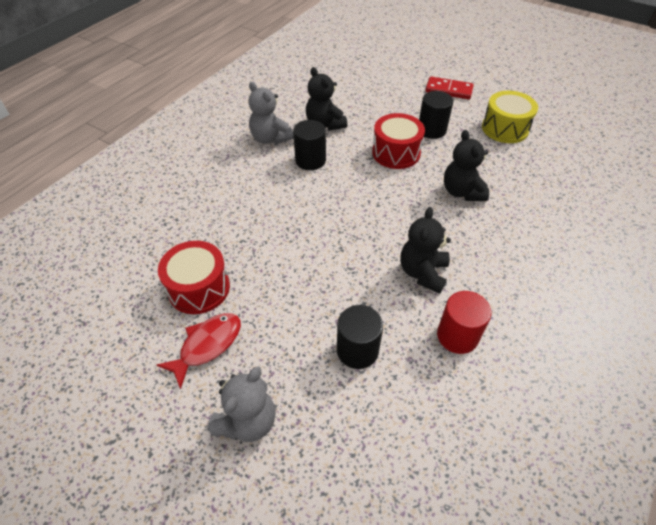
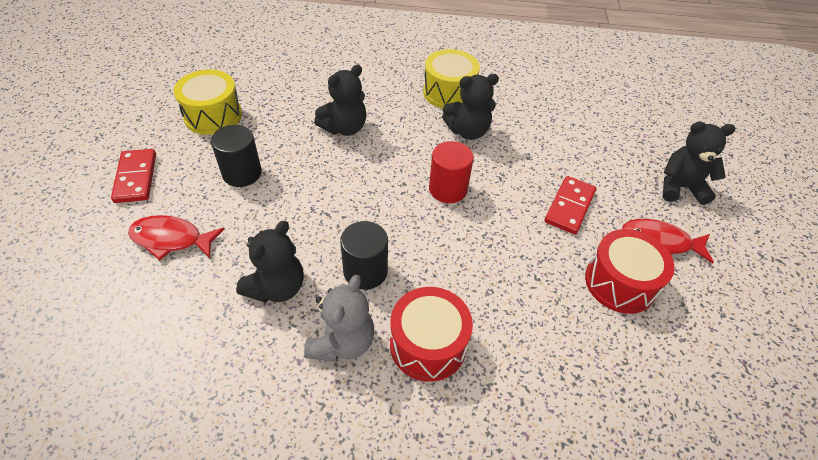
camera: 120 degrees left, 0 degrees up
(247, 421) = (680, 187): grey teddy bear -> black teddy bear
(288, 300) = (569, 207): none -> red domino
(357, 350) = (572, 148): black cylinder -> none
(387, 96) = (171, 239): none -> red fish
(396, 153) = (305, 193): red drum -> red drum (428, 344)
(457, 336) = (512, 101): red cylinder -> red cylinder (448, 189)
(491, 284) = (449, 92): none -> yellow drum

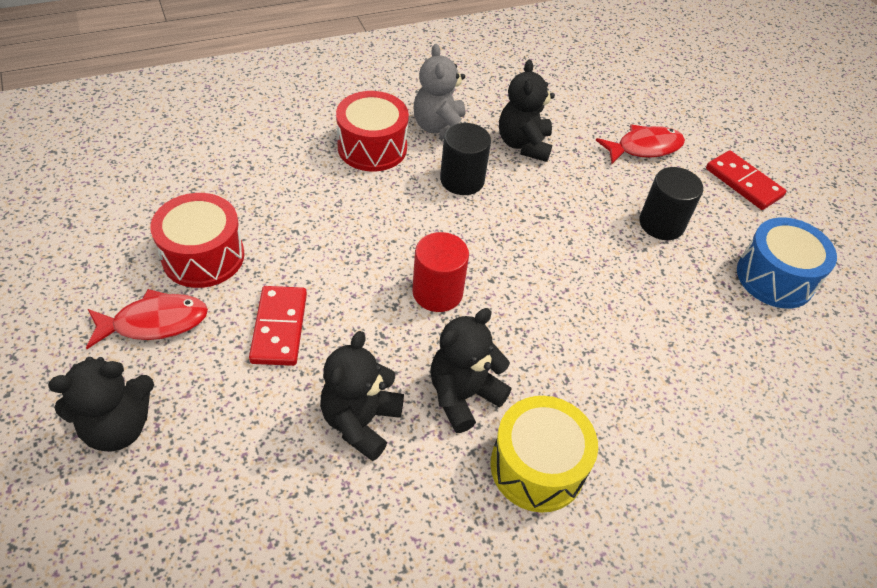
camera: 150 degrees right, 0 degrees up
(213, 115) = (775, 278): yellow drum -> blue drum
(344, 128) = (620, 327): black teddy bear -> black teddy bear (361, 421)

